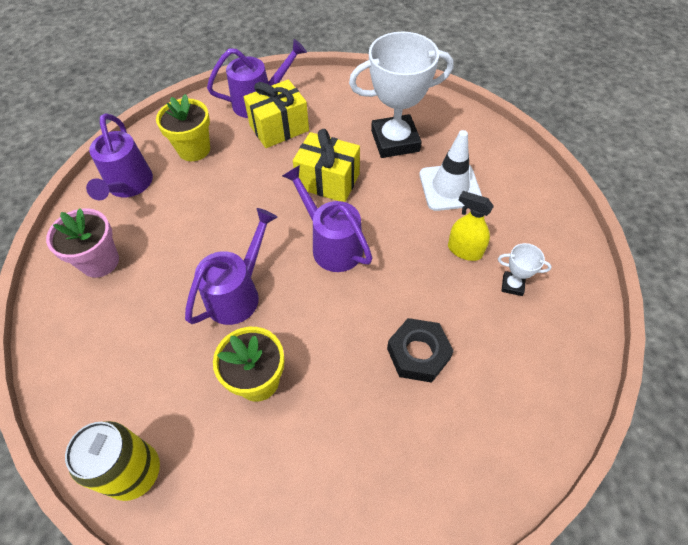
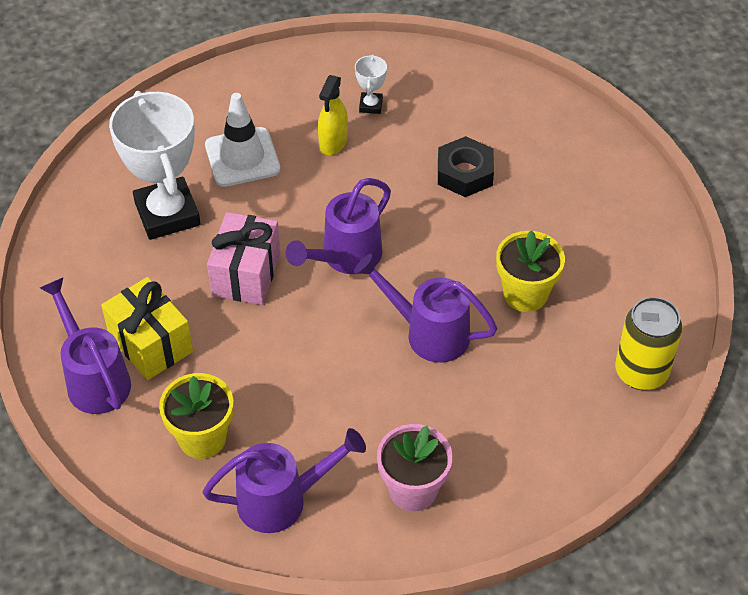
camera: 100 degrees left, 5 degrees down
(328, 181) = (246, 274): yellow gift -> pink gift

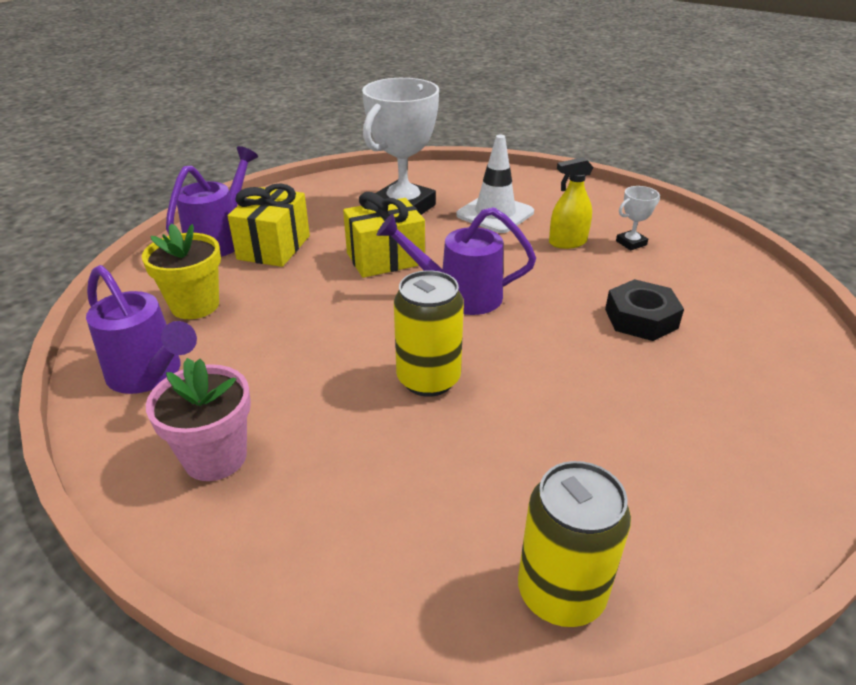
camera: 55 degrees right, 15 degrees down
(246, 274) = (385, 258): pink gift -> yellow gift
(429, 333) = (428, 379): purple watering can -> yellow can
(525, 294) = (553, 425): yellow flower pot -> none

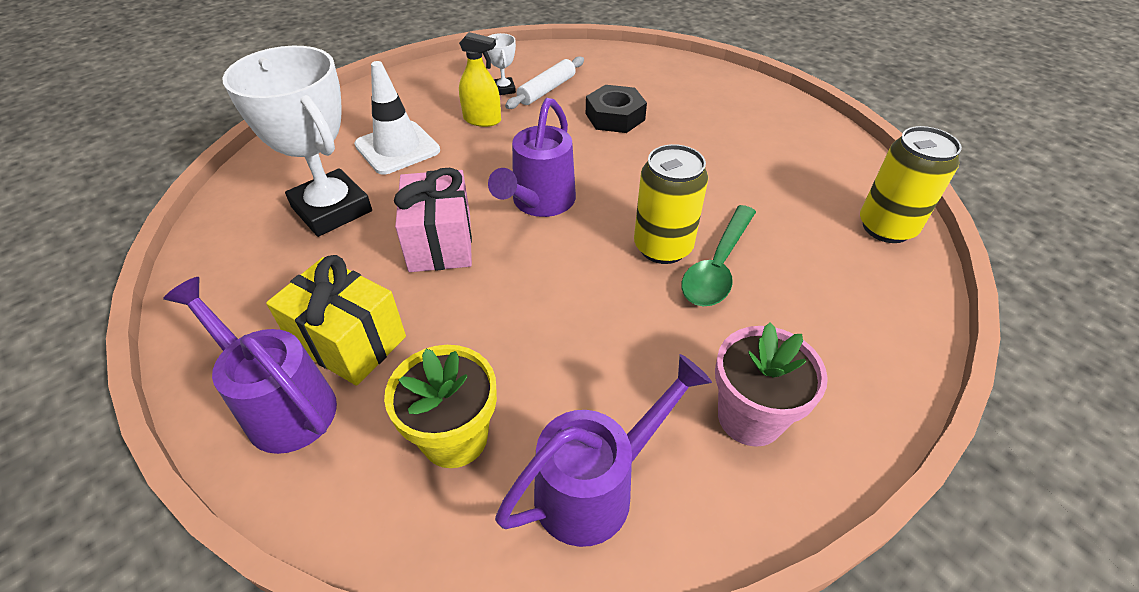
camera: 75 degrees left, 10 degrees up
(385, 258) = (440, 242): yellow gift -> pink gift
(414, 422) = (717, 266): none -> green spoon
(567, 242) = (482, 120): yellow spray bottle -> yellow spray bottle turned 75 degrees counterclockwise
(654, 267) = (546, 90): none -> white rolling pin

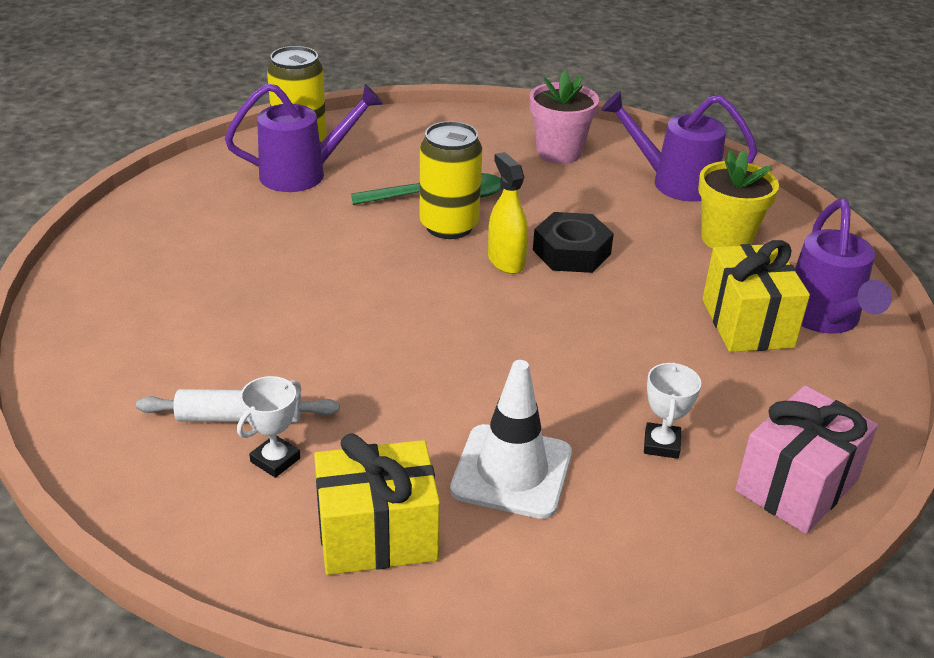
camera: 130 degrees left, 10 degrees down
(332, 209) = (661, 444): white trophy -> white trophy, size x0.43
(422, 97) = (377, 535): none -> yellow gift
(440, 242) = (599, 341): pink gift -> pink gift (796, 485)
(482, 120) = (373, 435): yellow spray bottle -> yellow spray bottle (506, 261)
(540, 202) = (473, 312): purple watering can -> purple watering can (302, 174)
(615, 117) = (256, 331): black nut -> black nut (571, 252)

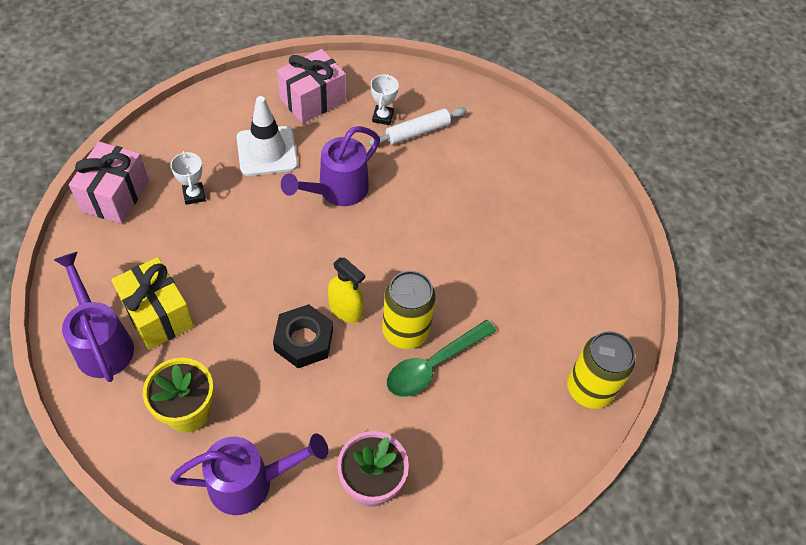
camera: 150 degrees right, 20 degrees up
(302, 174) = (552, 346): purple watering can -> purple watering can (337, 191)
(377, 535) = (312, 100): yellow gift -> pink gift

